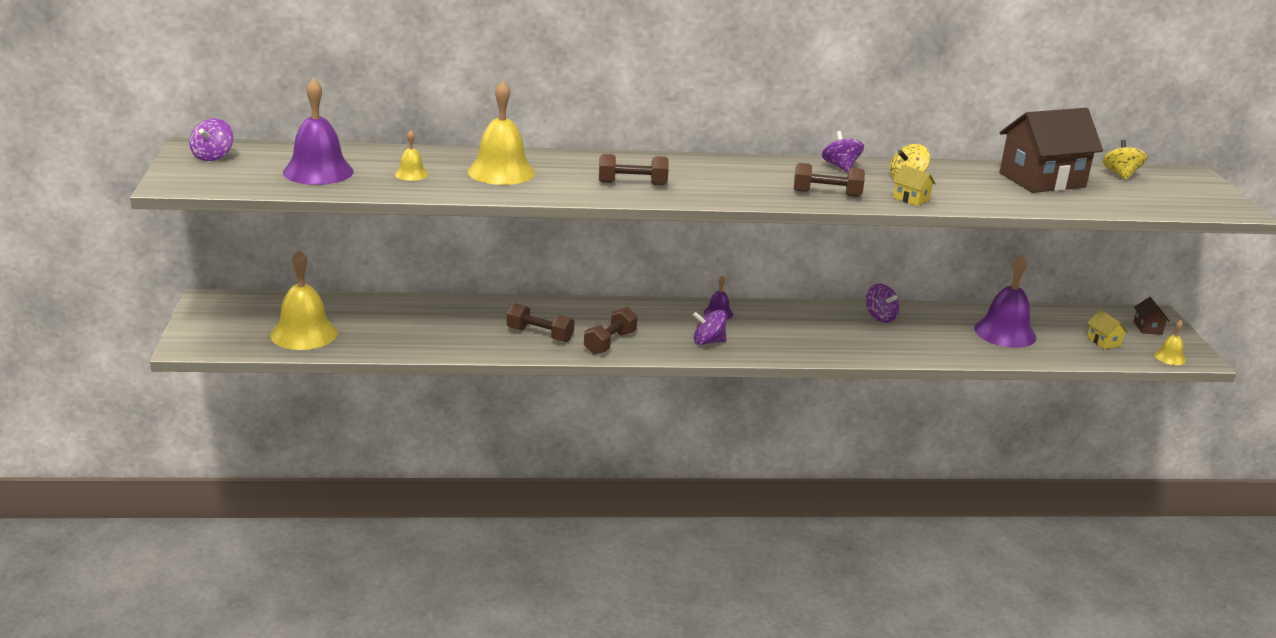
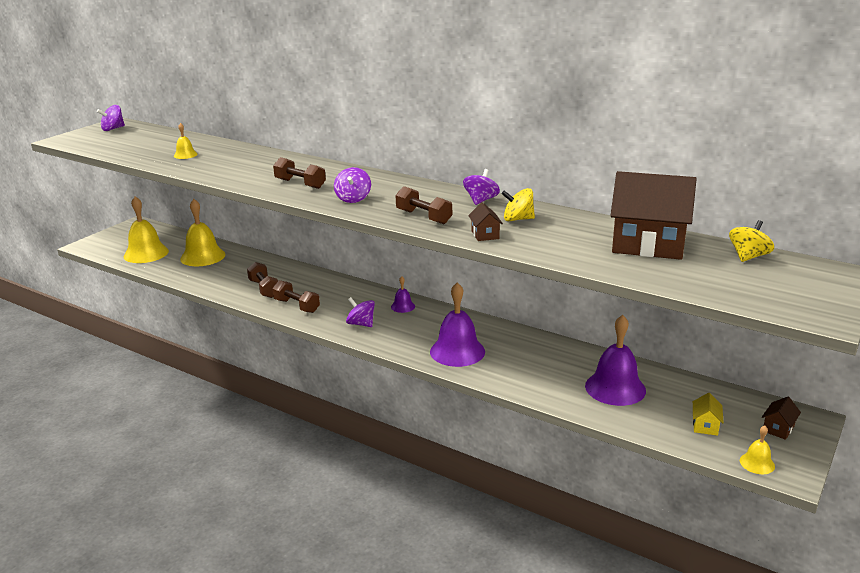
camera: 40 degrees right, 0 degrees up
(318, 171) = (142, 145): purple bell -> purple bell (457, 351)
(501, 172) = (237, 162): yellow bell -> yellow bell (203, 256)
(610, 343) = (296, 306): brown dumbbell -> brown dumbbell turned 60 degrees clockwise
(880, 317) = (523, 343): purple spinning top -> purple spinning top (353, 199)
(911, 199) = (485, 235): yellow house -> brown house

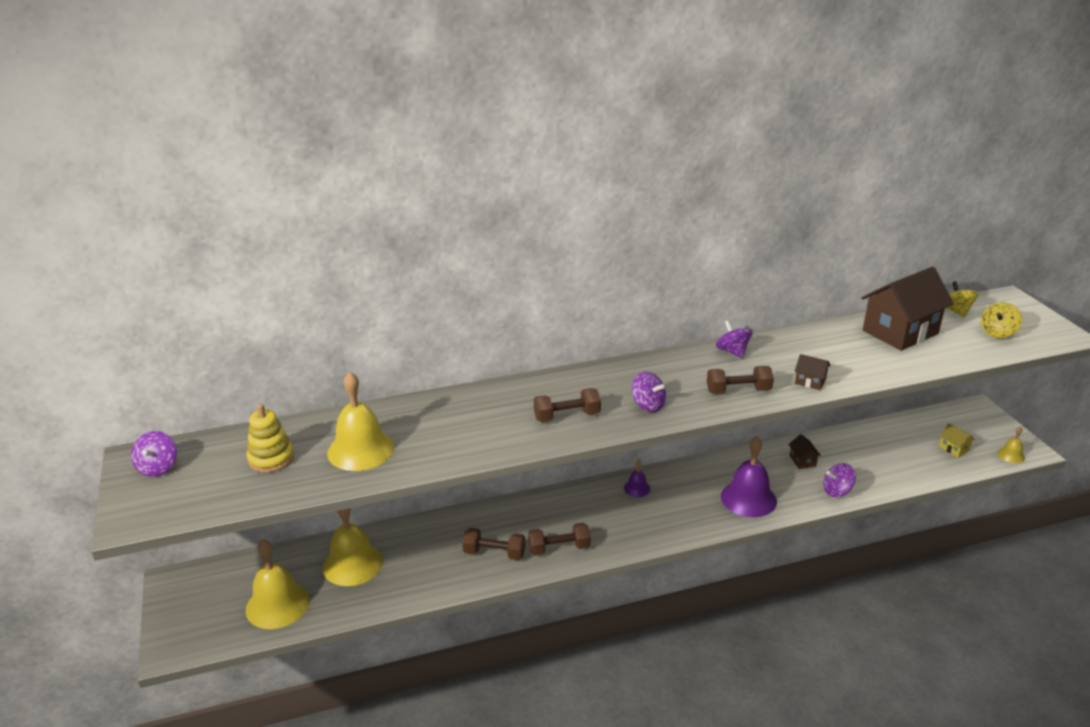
camera: 50 degrees left, 5 degrees up
(150, 143) = (271, 459): none -> yellow stacking toy
(185, 155) = (360, 450): yellow bell -> yellow bell, size x2.05
(361, 324) = (642, 526): purple spinning top -> purple spinning top (837, 491)
(518, 219) = (793, 355): yellow spinning top -> yellow spinning top (997, 332)
(615, 388) = (875, 456): purple bell -> none
(778, 428) = (979, 425): brown house -> brown house (802, 461)

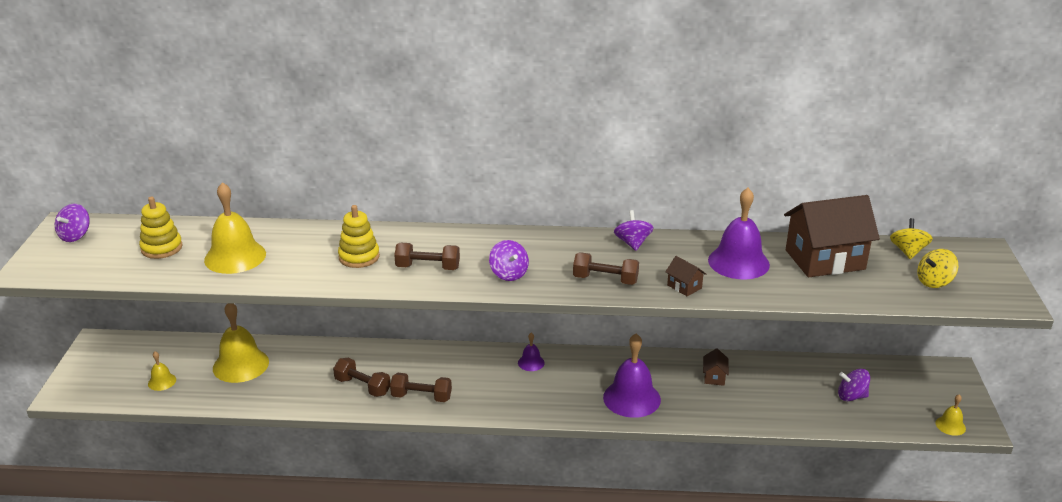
camera: 20 degrees right, 0 degrees up
(277, 605) = (162, 381): yellow bell -> yellow bell, size x0.49
(490, 421) = (359, 257): none -> yellow stacking toy
(835, 349) = (738, 262): none -> purple bell
(837, 491) = (727, 413): purple spinning top -> purple spinning top (851, 396)
(954, 449) = (889, 404): yellow house -> none

